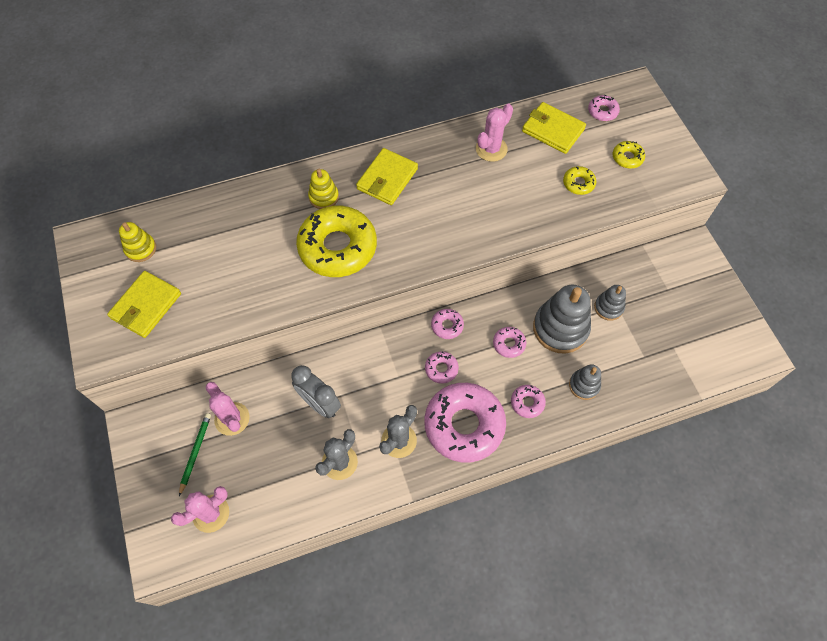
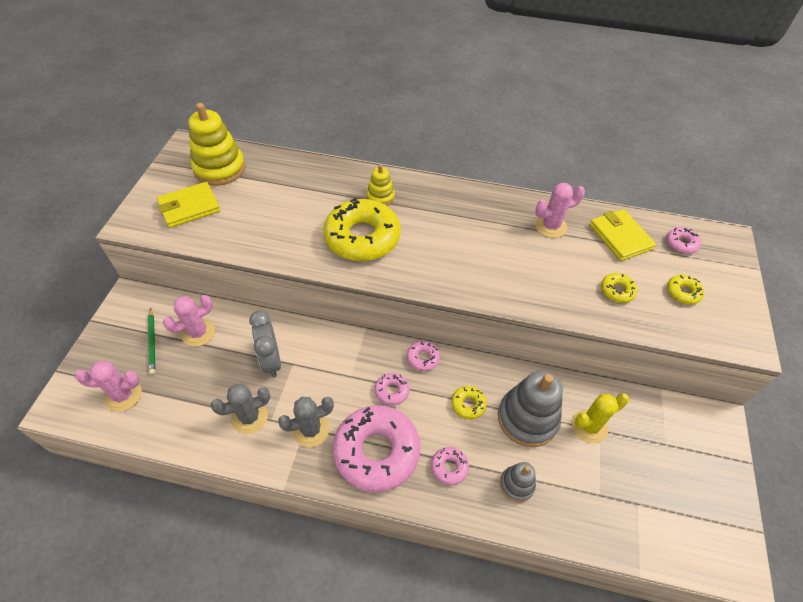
camera: 30 degrees right, 10 degrees down
(140, 249) = (219, 169): yellow stacking toy -> yellow stacking toy, size x1.87
(195, 453) = (152, 342): green pencil -> green pencil turned 120 degrees clockwise
(232, 419) = (198, 333): pink cactus -> pink cactus turned 60 degrees clockwise
(387, 179) = (442, 207): yellow wallet -> none
(509, 344) = (468, 404): pink donut -> yellow donut
(608, 307) = (589, 426): grey stacking toy -> yellow cactus

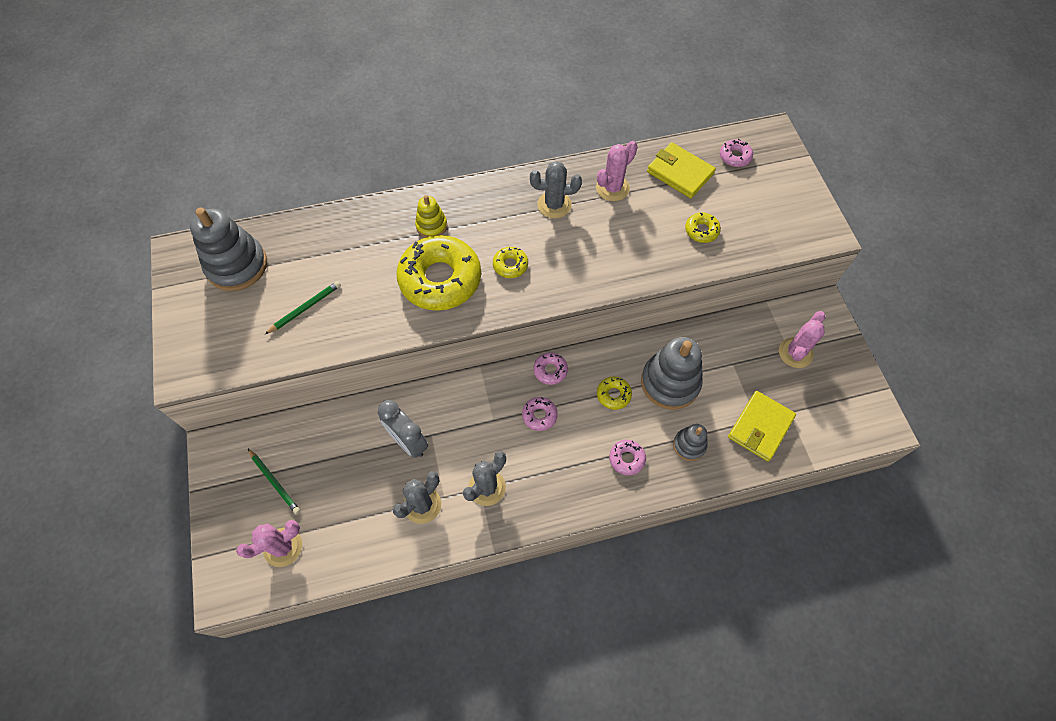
camera: 25 degrees left, 10 degrees up
(189, 207) = (235, 325): yellow wallet -> yellow wallet (760, 427)
(198, 333) = (316, 449): pink cactus -> pink cactus (795, 353)
(219, 169) = (237, 266): yellow stacking toy -> grey stacking toy
(246, 216) = (305, 308): none -> green pencil
(376, 451) = (557, 477): pink donut -> none
(491, 220) = (554, 205): none -> grey cactus
(589, 426) = (723, 364): yellow cactus -> none
(683, 292) = (756, 207): yellow donut -> yellow donut (510, 265)

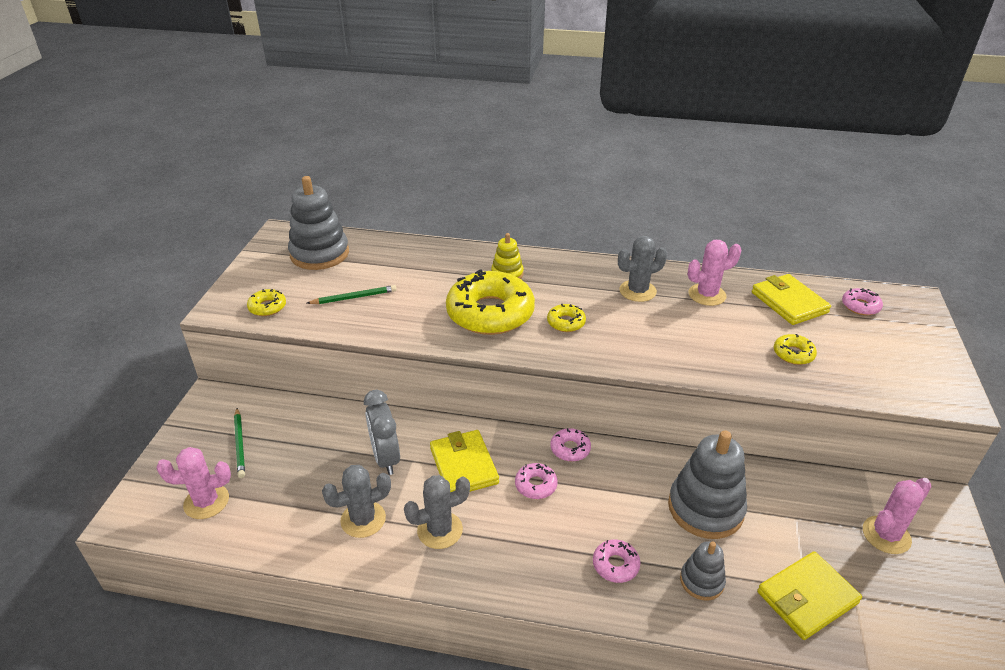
camera: 25 degrees right, 25 degrees down
(475, 422) = (463, 466): none -> yellow wallet
(554, 205) = (637, 291): grey cactus -> grey cactus turned 45 degrees counterclockwise
(613, 395) = (631, 496): yellow donut -> yellow donut (267, 307)

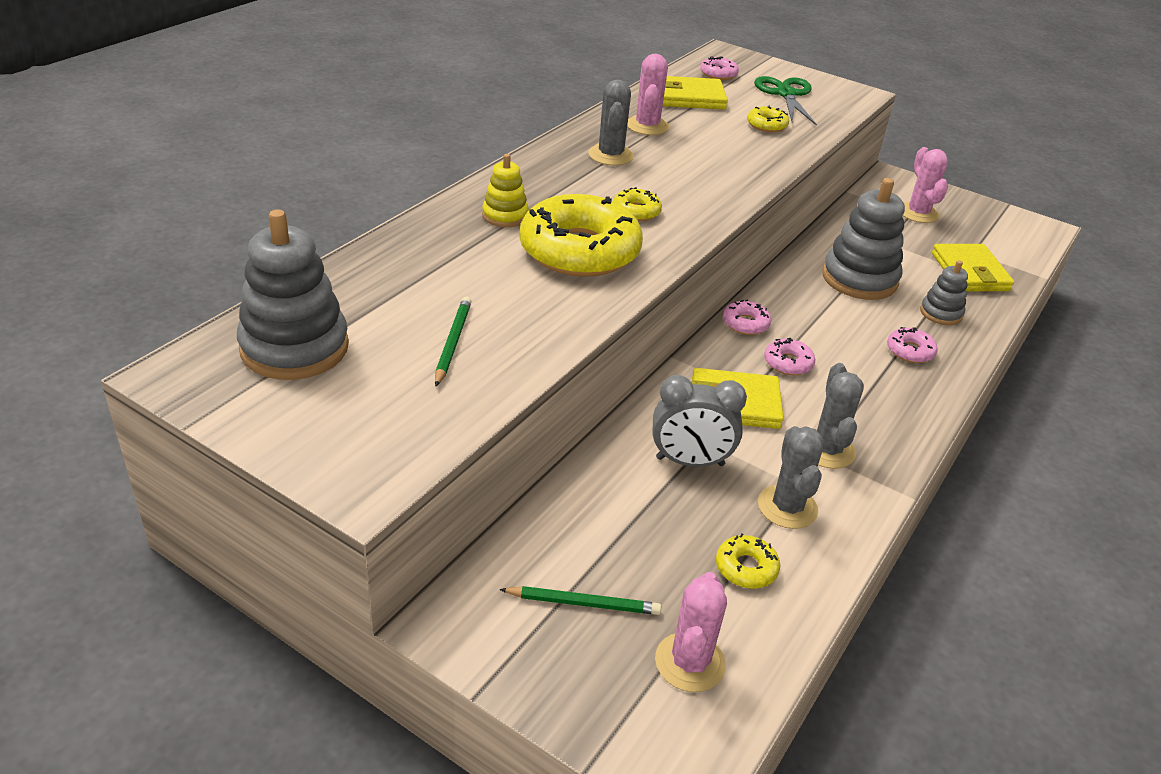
camera: 70 degrees left, 0 degrees up
(267, 307) = (405, 431): yellow donut -> yellow donut (746, 568)
(877, 352) = (786, 94): none -> green scissors

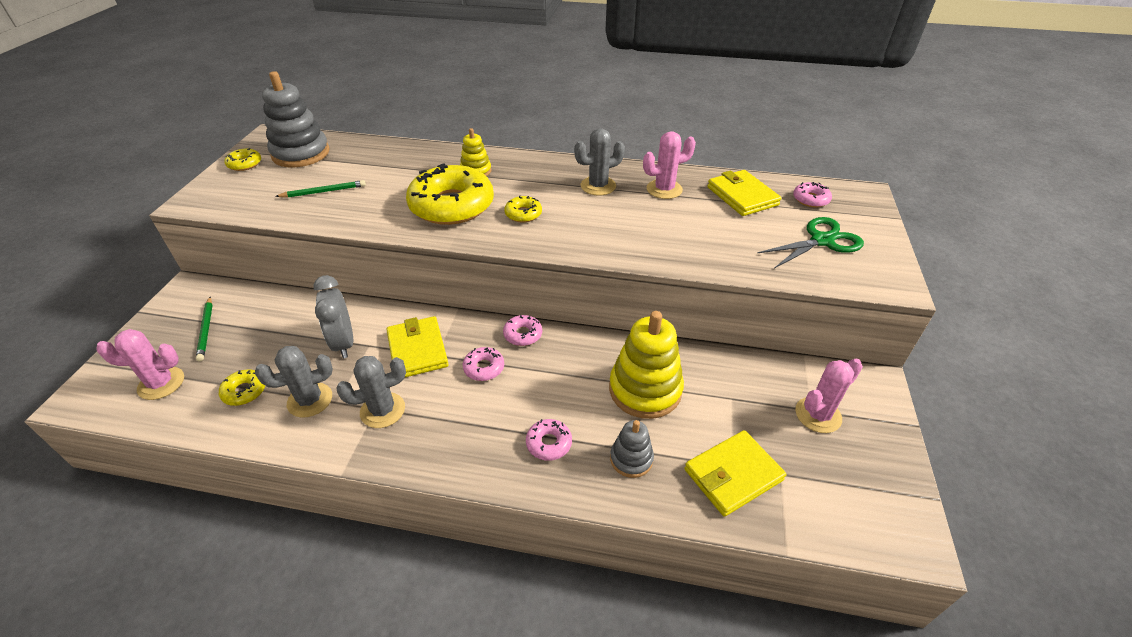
camera: 70 degrees right, 5 degrees up
(766, 125) = (739, 242): yellow donut -> yellow donut (245, 164)
(859, 279) = (645, 390): grey stacking toy -> yellow stacking toy

